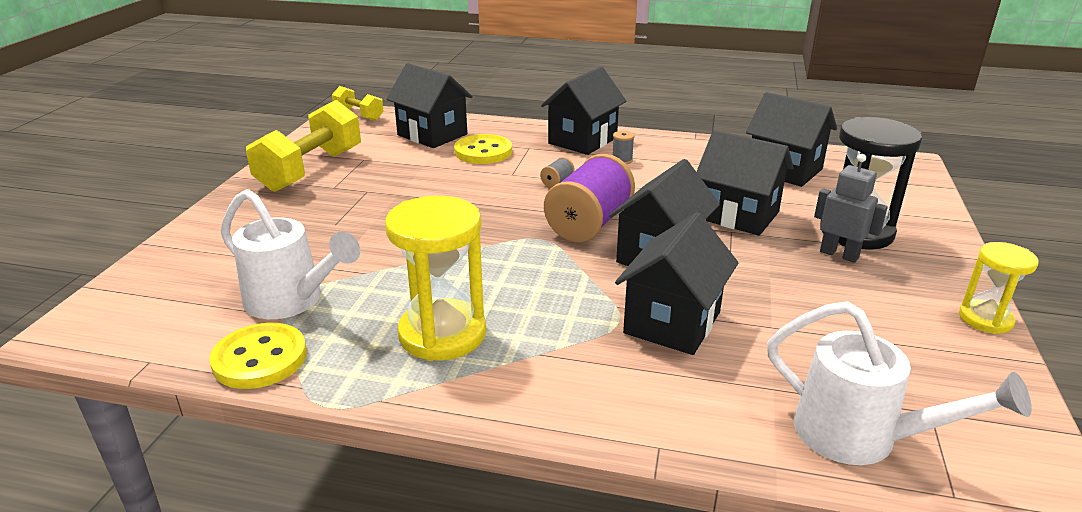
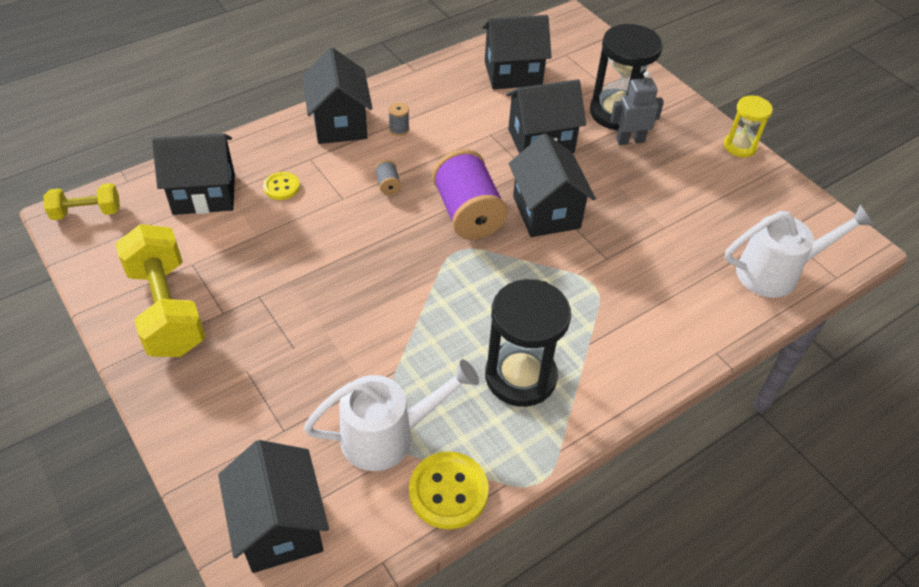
camera: 50 degrees left, 20 degrees up
(442, 334) = (520, 376): yellow hourglass -> black hourglass
(483, 152) = (281, 187): yellow button -> yellow button, size x0.58
(672, 322) = (620, 263): black house -> black house (280, 526)

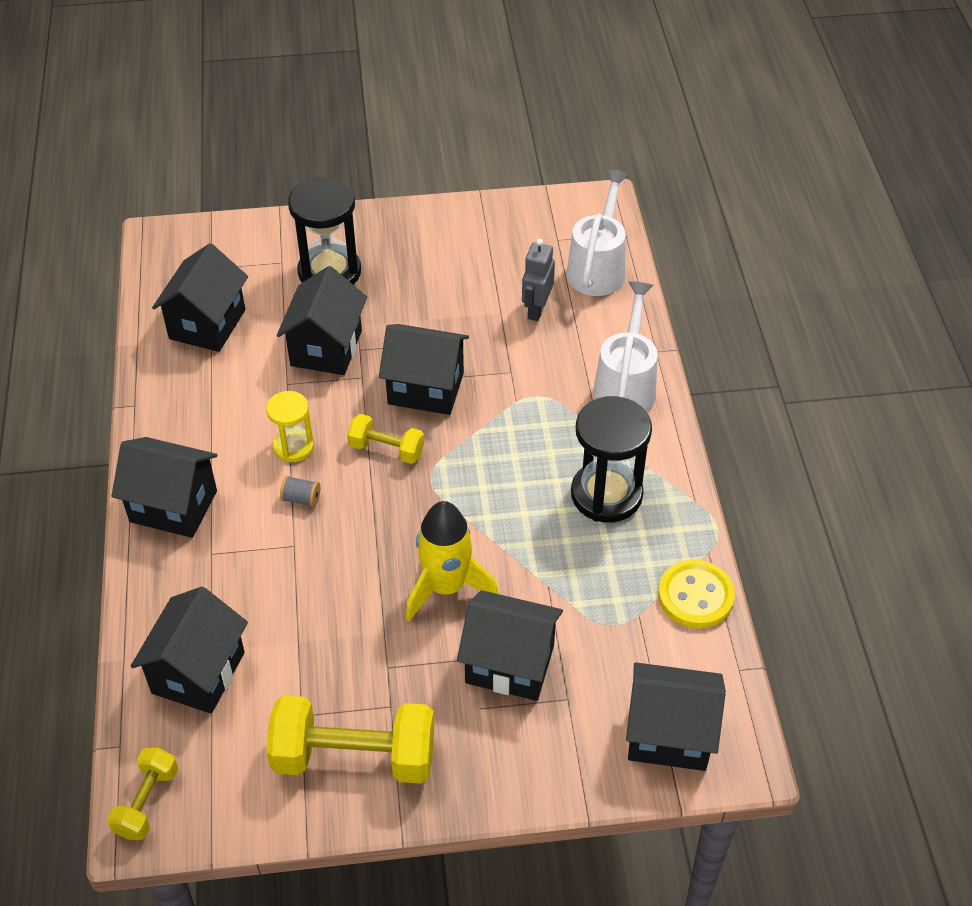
camera: 60 degrees left, 0 degrees up
(281, 187) = (238, 595): yellow button -> none
(300, 375) = (509, 664): none -> black house
(355, 303) = (446, 587): none -> yellow rocket
(388, 436) = (617, 618): white watering can -> white watering can (626, 386)
(399, 129) = (222, 457): grey spool -> none
(468, 213) = (386, 449): purple spool -> yellow dumbbell
(630, 140) = (374, 281): grey robot -> grey robot (536, 309)
(740, 146) = (438, 210): yellow hourglass -> yellow hourglass (293, 447)

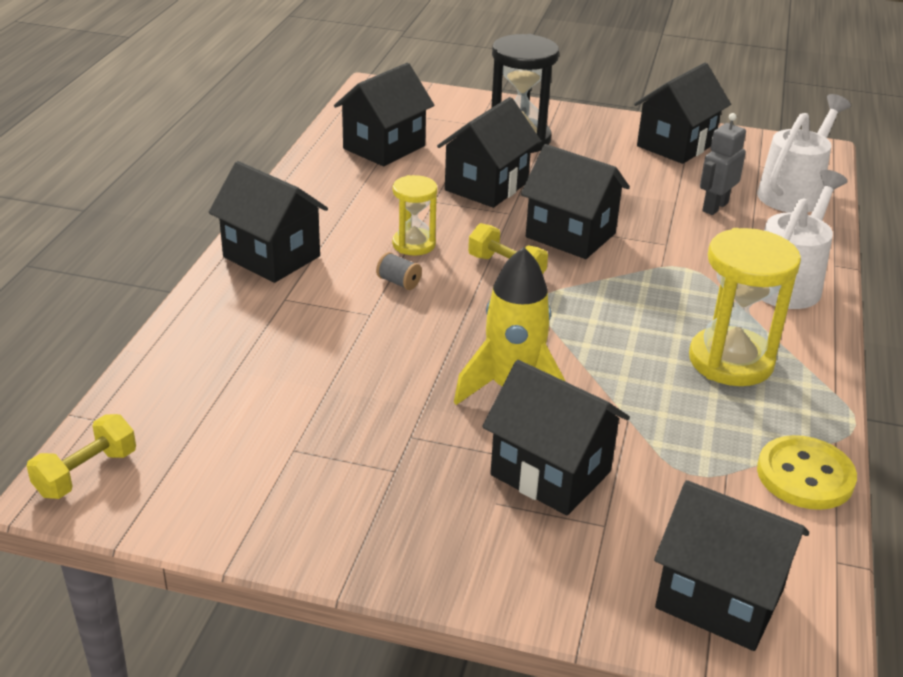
camera: 20 degrees right, 15 degrees down
(198, 673) = (211, 384): black house -> black house (675, 145)
(354, 757) = (329, 503): yellow dumbbell -> none
(606, 494) = (731, 361): black hourglass -> yellow hourglass

